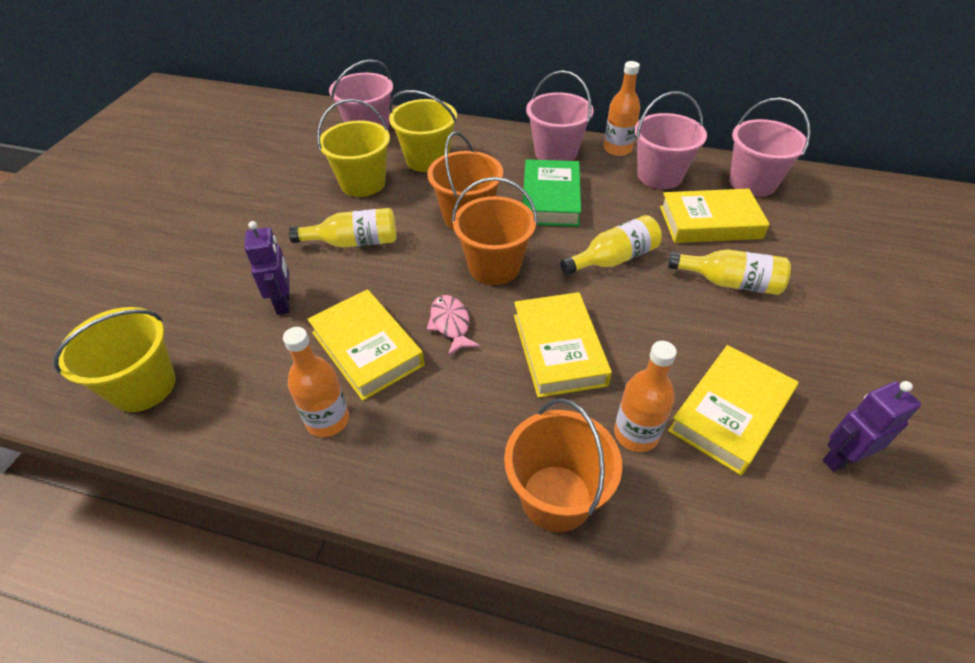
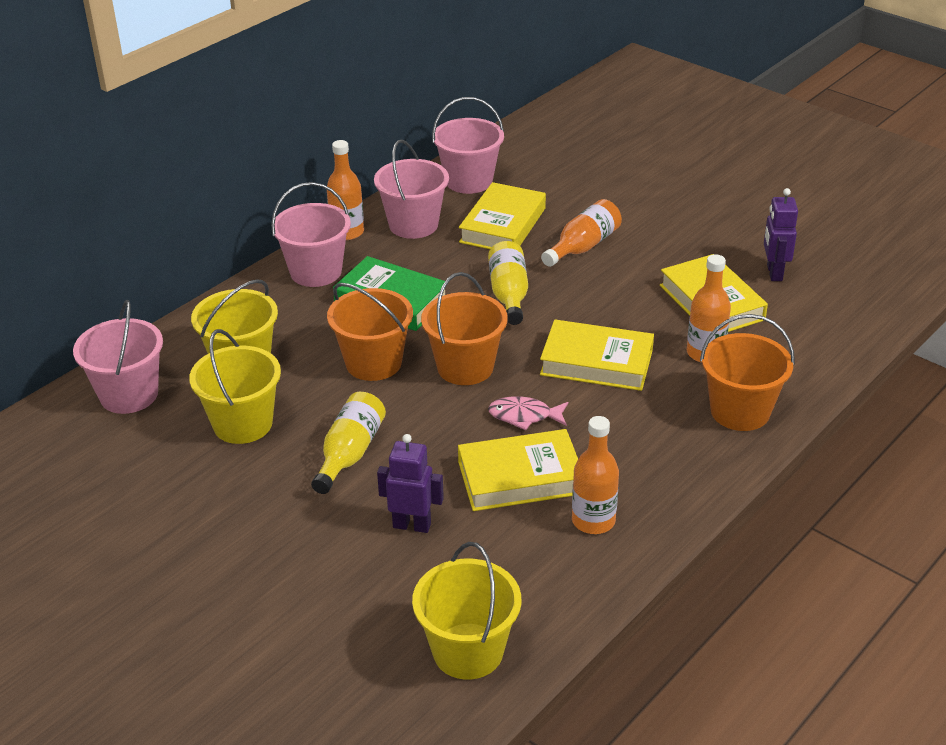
camera: 65 degrees left, 10 degrees down
(730, 283) = (583, 246): yellow bottle -> orange bottle

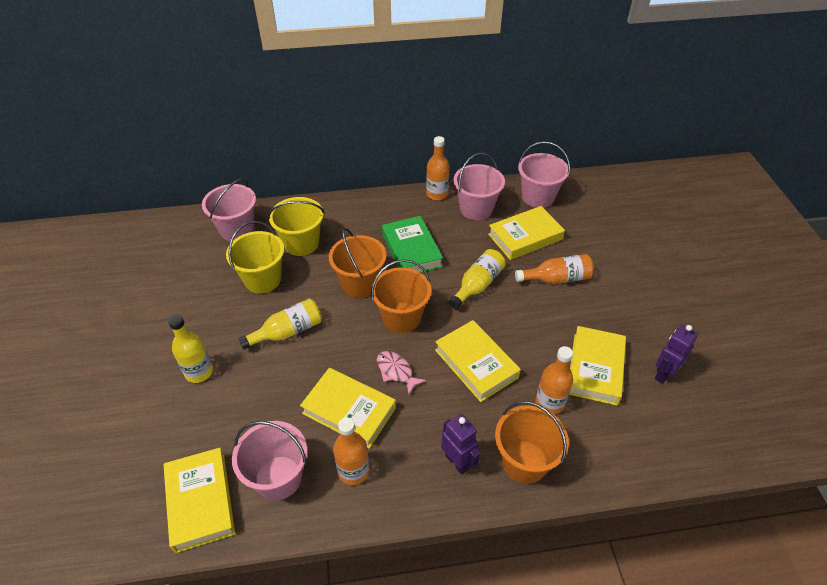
camera: 40 degrees right, 10 degrees up
(293, 552) = (199, 372): none -> yellow bottle
(316, 272) = (395, 209): pink bucket -> pink bucket (278, 477)
(412, 525) = (265, 399): purple robot -> purple robot (457, 462)
(468, 651) = (200, 502): yellow bucket -> yellow book

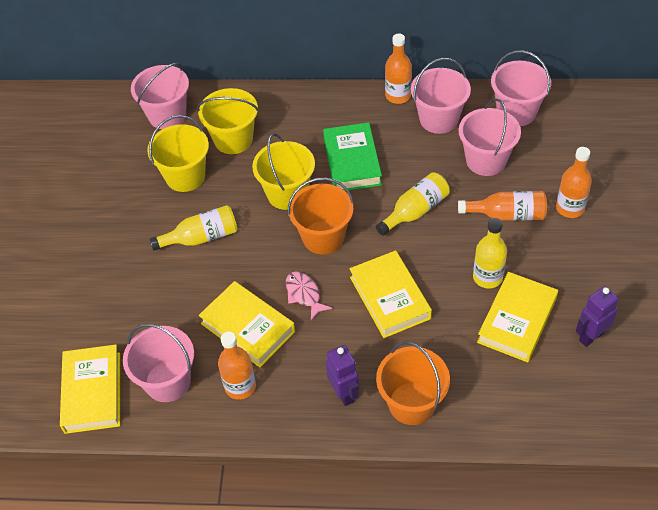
camera: 15 degrees right, 5 degrees up
(199, 372) = (107, 268): yellow bottle -> yellow bottle (487, 277)
(360, 283) = (287, 194): orange bucket -> yellow bucket
(525, 237) = (486, 160): yellow book -> pink bucket
(549, 403) = (456, 349): orange bottle -> orange bottle (570, 208)

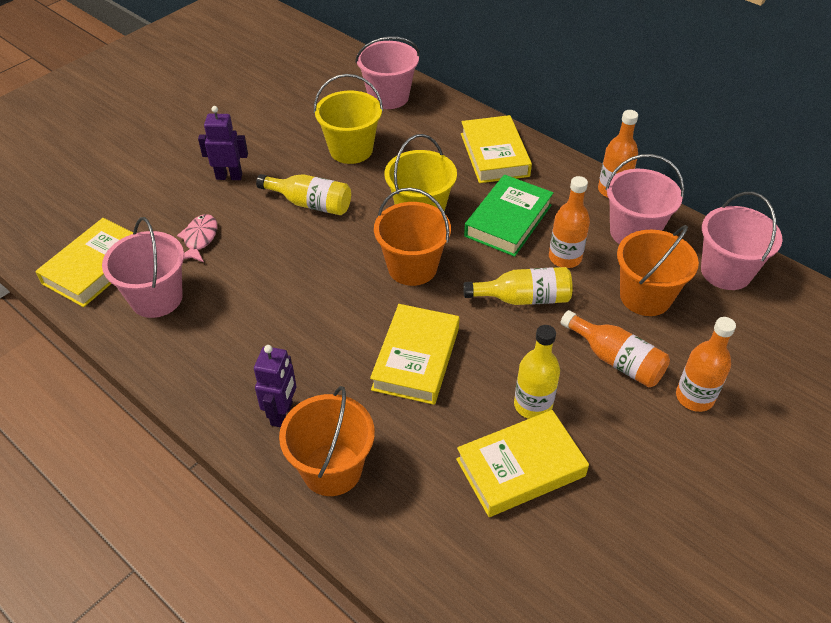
camera: 35 degrees right, 5 degrees down
(233, 139) = (422, 144): yellow bucket -> none
(240, 386) = (205, 343): orange bottle -> orange bottle (565, 258)
(248, 327) = (266, 299): yellow book -> yellow book (494, 155)
(304, 294) = (343, 304): pink fish -> pink fish (200, 239)
(486, 160) = (645, 297): pink bucket -> orange bucket
(591, 336) = (586, 542): purple robot -> purple robot (229, 176)

